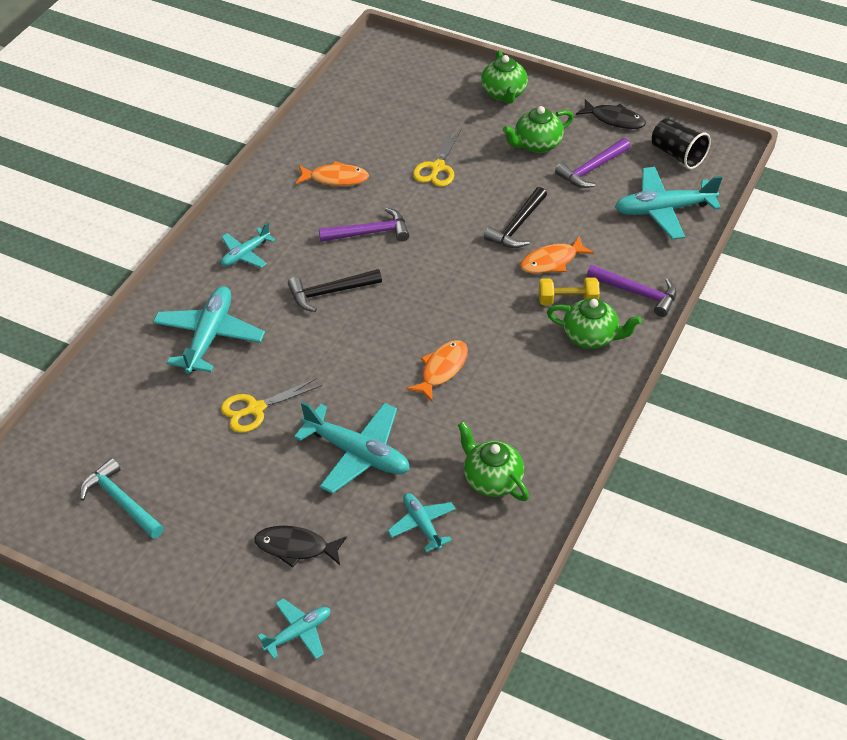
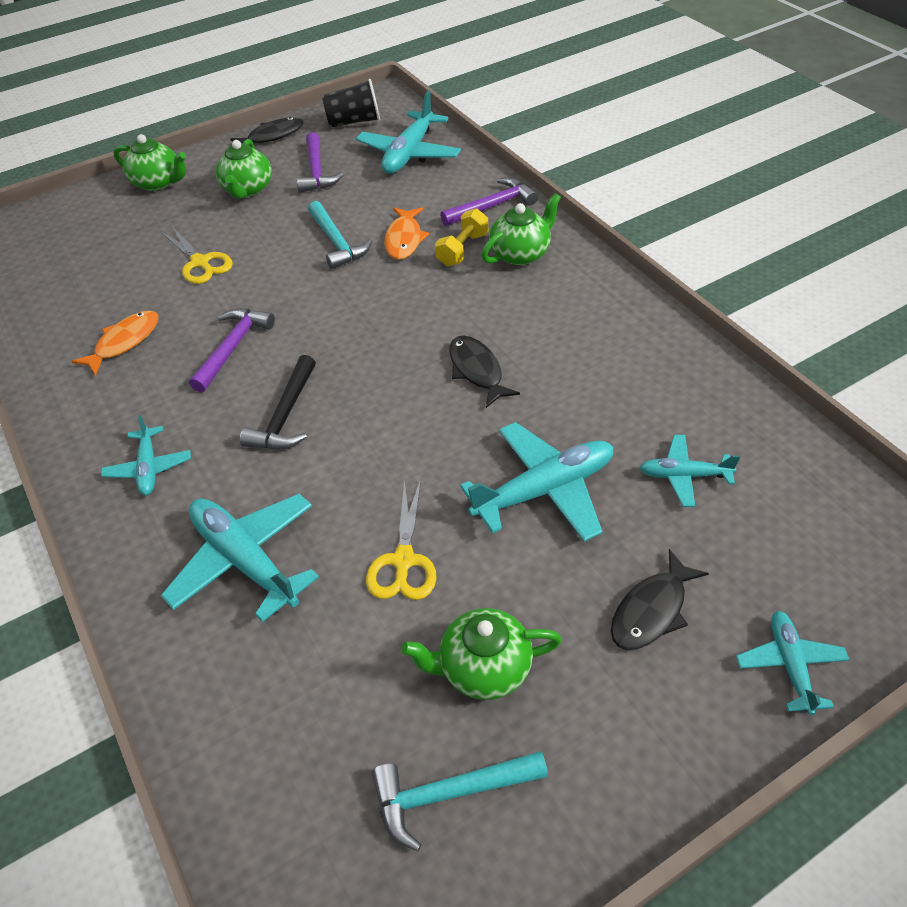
camera: 55 degrees left, 0 degrees up
(442, 369) = (477, 371): orange fish -> black fish
(491, 479) = (654, 394): green teapot -> green teapot (483, 668)
(517, 226) = (337, 243): black hammer -> turquoise hammer

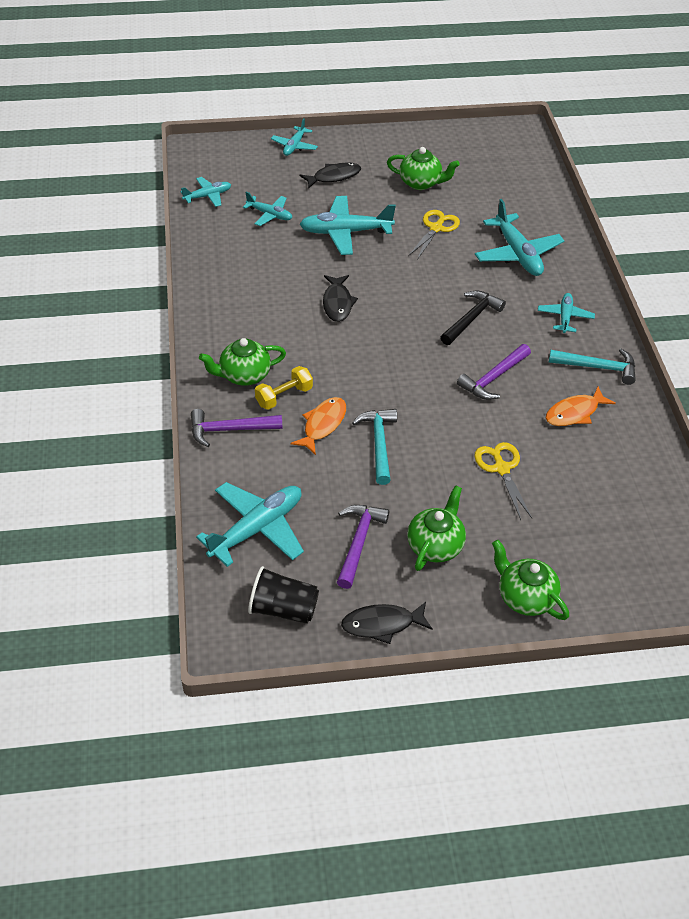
camera: 160 degrees left, 0 degrees up
(449, 794) = (456, 157): turquoise hammer -> turquoise hammer (598, 367)
(809, 472) = (208, 196): none -> turquoise plane

